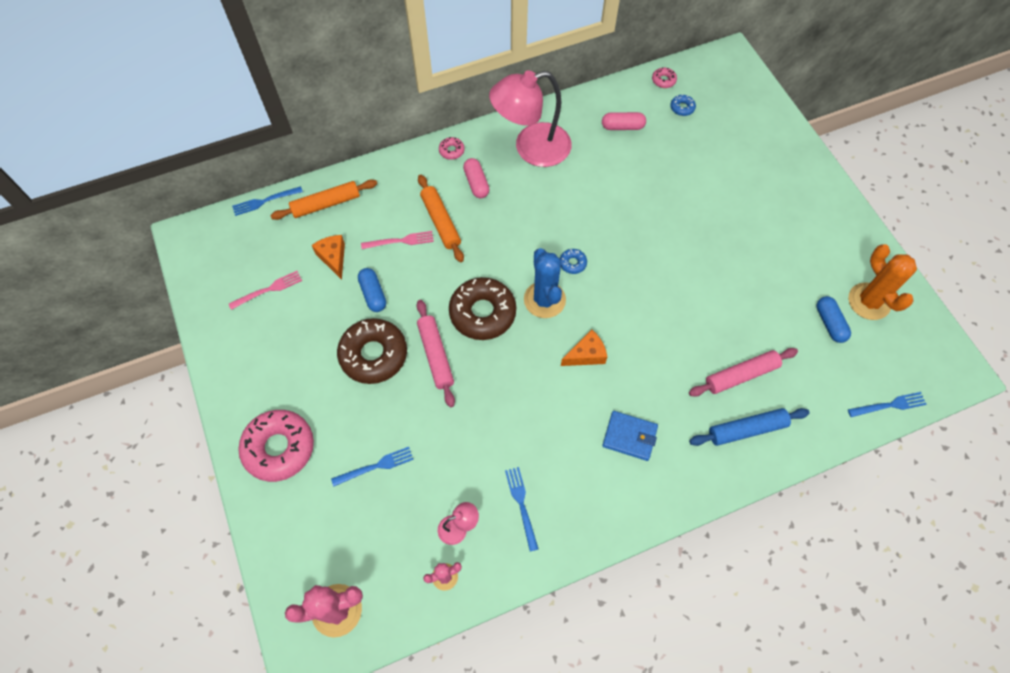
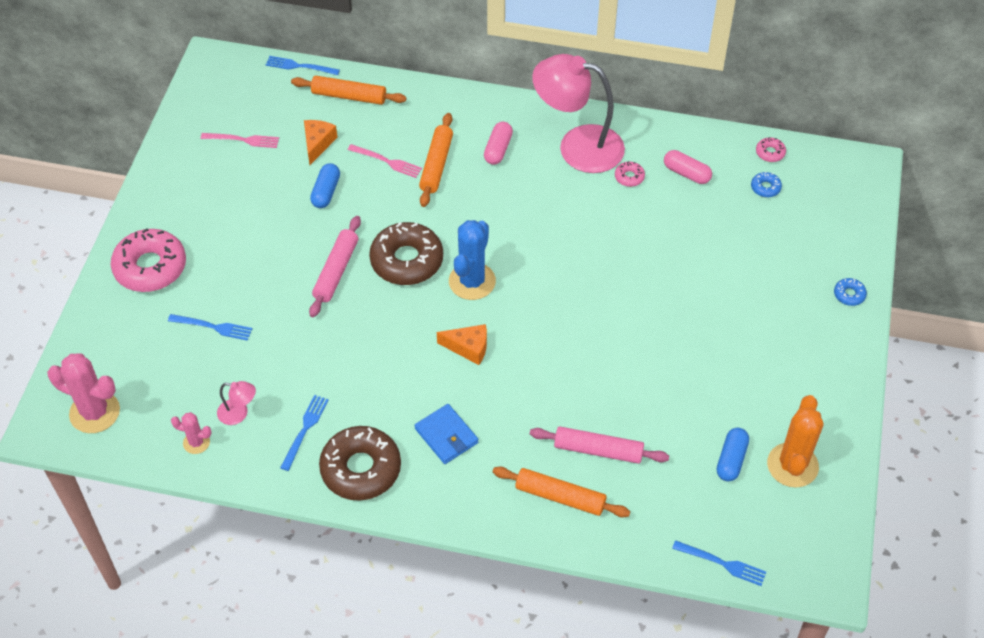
camera: 35 degrees right, 10 degrees down
(373, 355) = (285, 240): brown donut -> brown donut (361, 469)
(451, 151) = (500, 109): pink donut -> pink donut (629, 177)
(572, 263) = (526, 266): blue donut -> blue donut (849, 295)
(747, 429) = (560, 497): blue rolling pin -> orange rolling pin

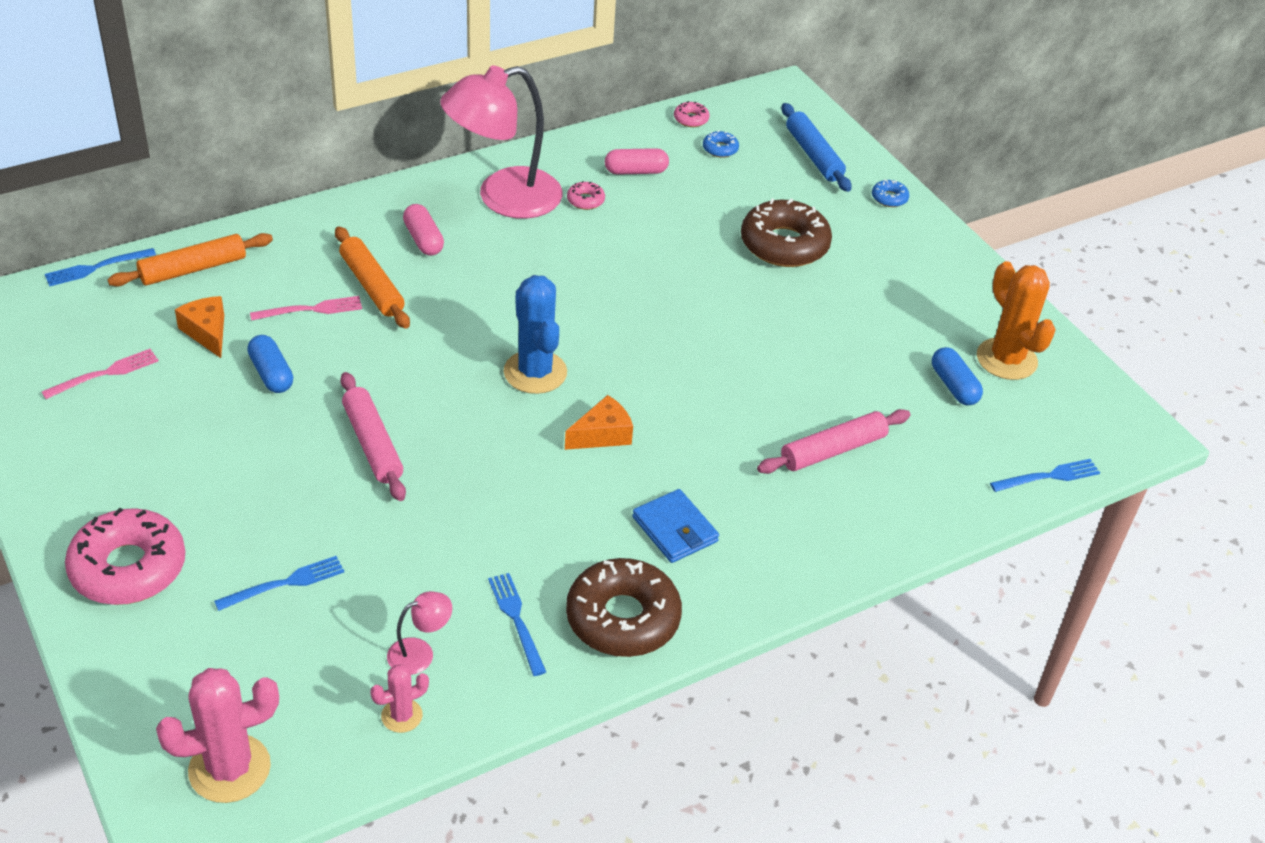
camera: 45 degrees left, 10 degrees down
(407, 260) = (442, 391): brown donut -> brown donut (784, 244)
(446, 436) = (675, 529): blue wallet -> blue wallet turned 45 degrees clockwise
(560, 497) = (847, 513): orange rolling pin -> none
(830, 229) = (813, 155): none -> blue rolling pin

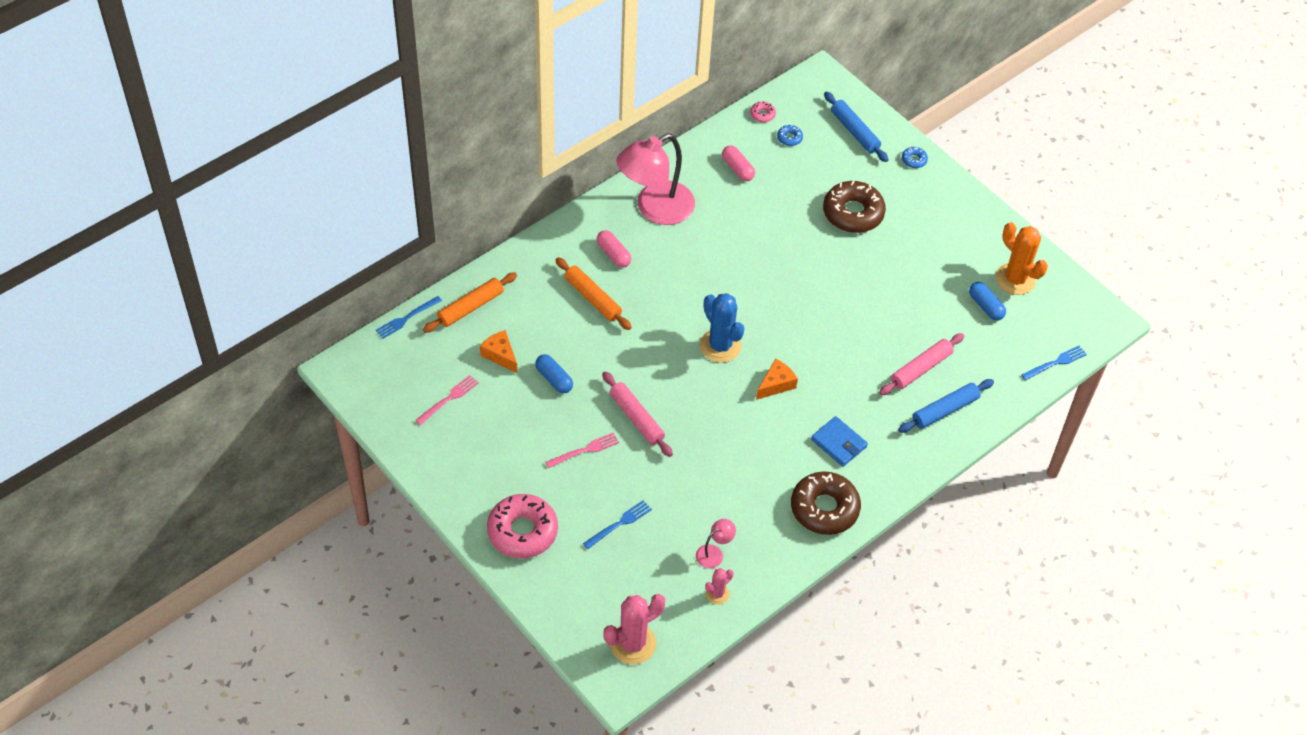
camera: 10 degrees left, 10 degrees up
(312, 309) = (561, 324): pink fork -> pink fork (585, 450)
(516, 619) = (762, 521): blue fork -> none
(585, 200) = (711, 200): pink donut -> none
(636, 171) = (737, 169): pink capsule -> pink capsule turned 75 degrees clockwise
(857, 512) = (945, 410): none -> blue rolling pin

